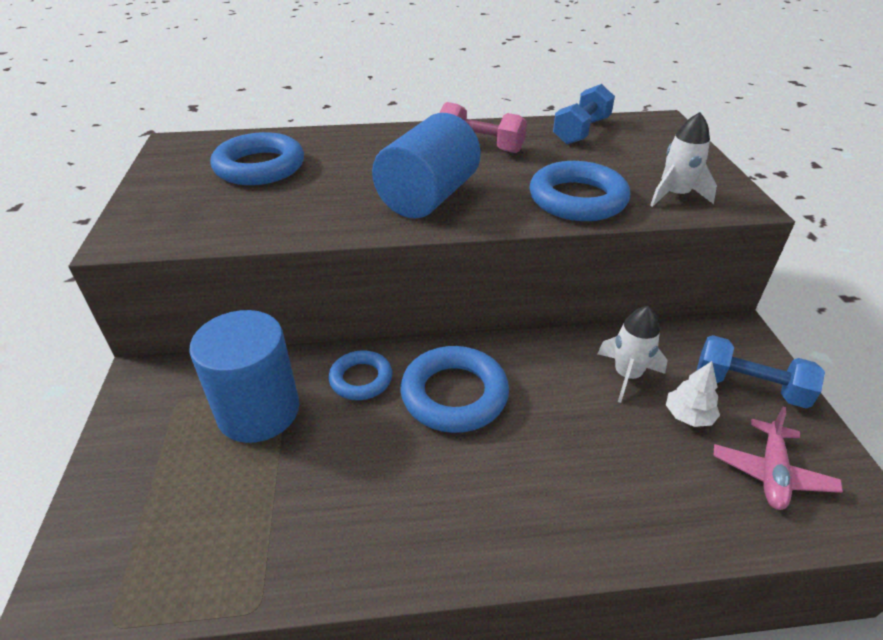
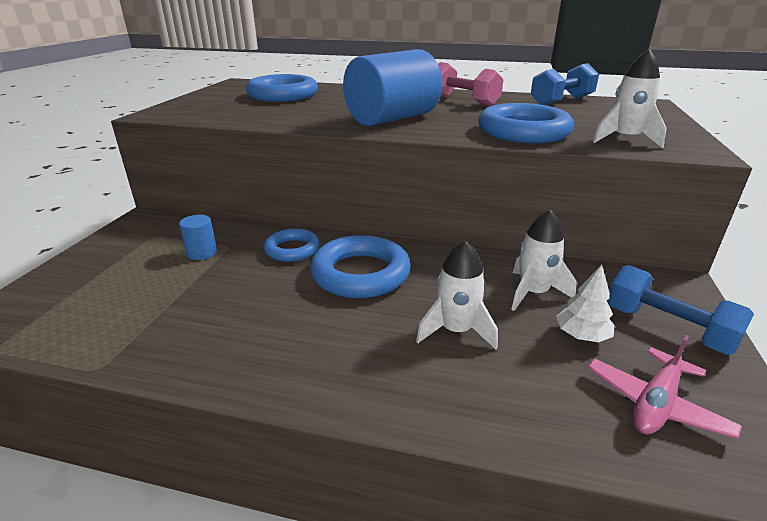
camera: 20 degrees right, 10 degrees down
(258, 411) = (202, 253): blue cylinder -> blue cylinder, size x0.43
(583, 443) = (456, 331): none -> white rocket

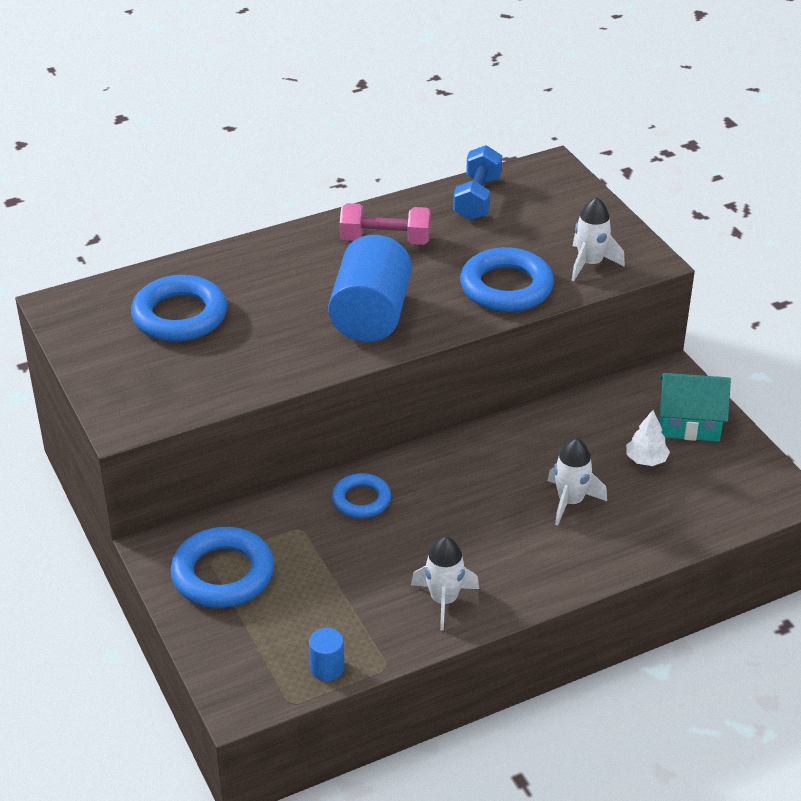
camera: 40 degrees left, 10 degrees up
(202, 253) = (289, 548): blue cylinder -> blue cylinder (327, 668)
(360, 274) = (450, 492): blue ring -> blue ring (223, 574)
(533, 293) = (588, 439): white rocket -> white rocket (444, 600)
(655, 403) = (715, 486): pink plane -> none
(667, 328) = (689, 423): blue dumbbell -> turquoise house

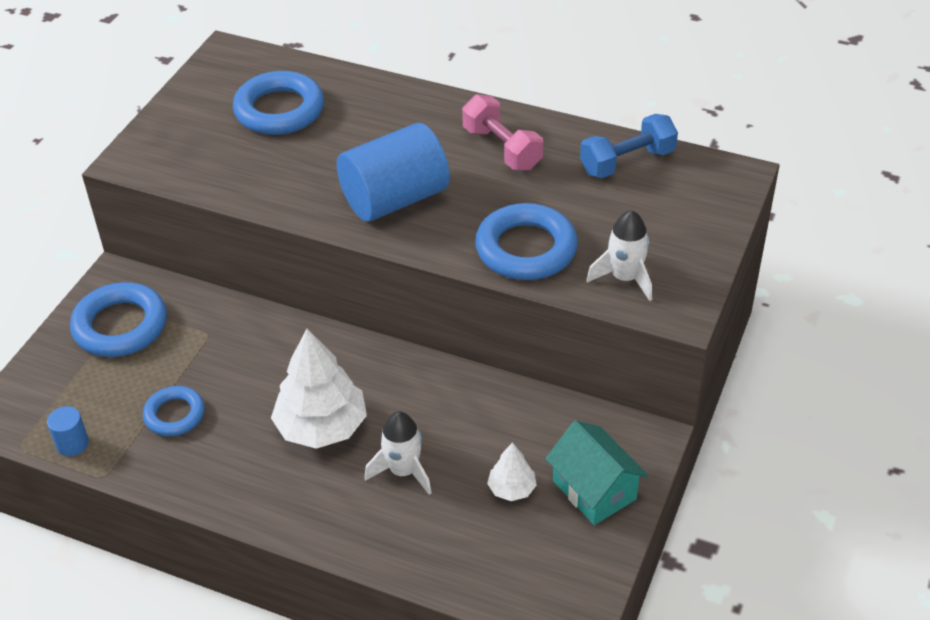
camera: 50 degrees right, 5 degrees up
(361, 500) = (274, 347): blue ring -> blue ring (174, 415)
(444, 600) = (207, 464): white rocket -> none
(478, 519) = (321, 427): none -> white tree

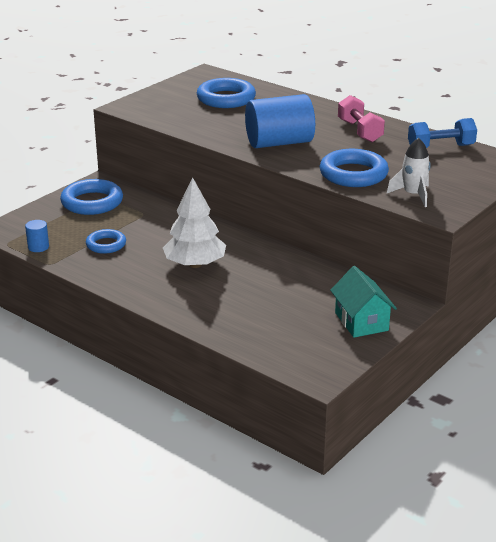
camera: 15 degrees right, 15 degrees down
(403, 471) = (238, 292): white rocket -> none
(511, 489) = (305, 312): white tree -> none

